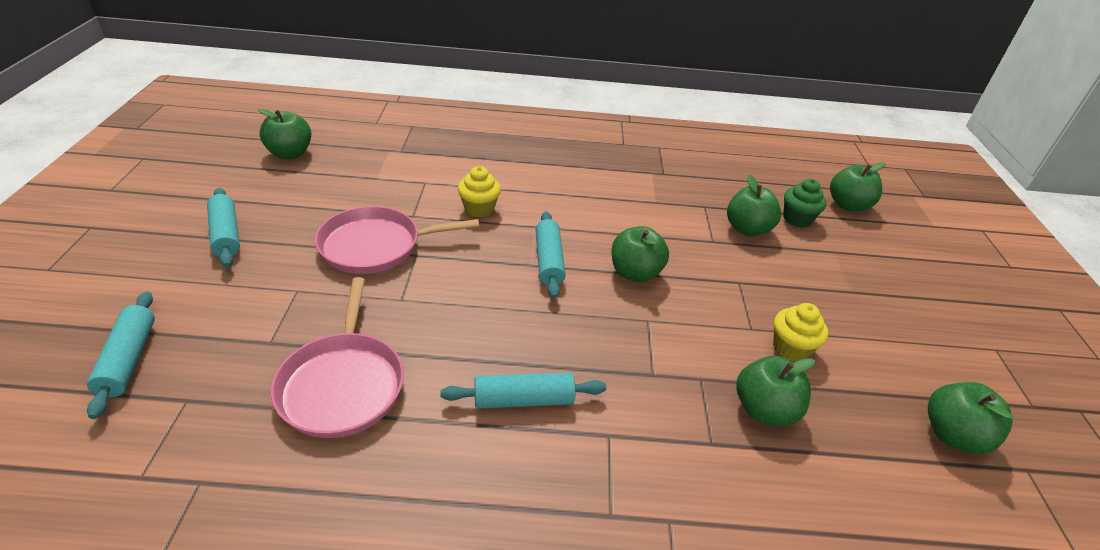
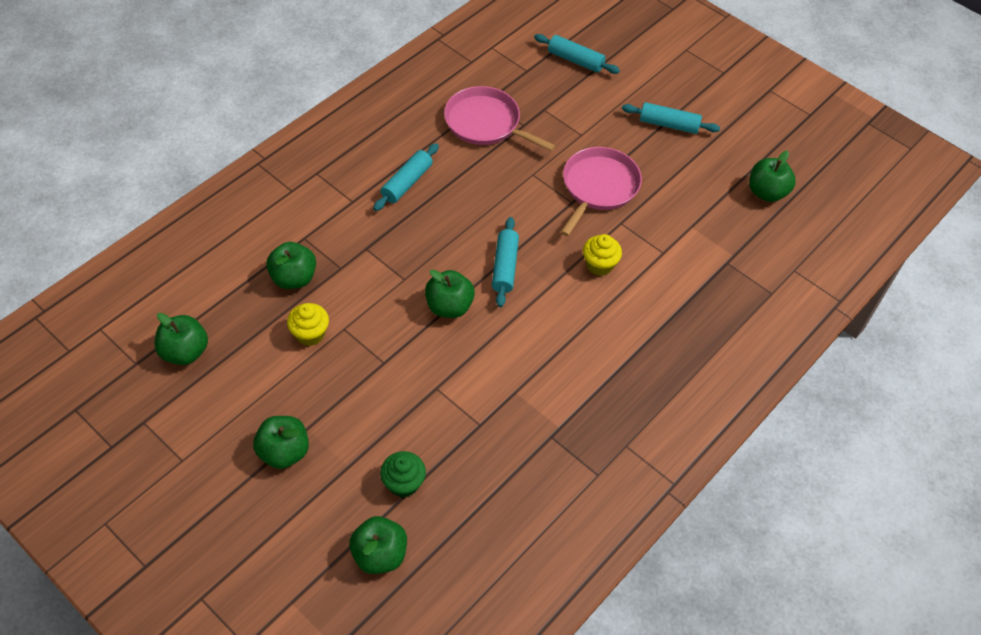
camera: 130 degrees right, 15 degrees up
(549, 261) = (504, 267): turquoise rolling pin -> turquoise rolling pin turned 60 degrees clockwise
(747, 229) = (427, 428): green apple -> green apple (284, 452)

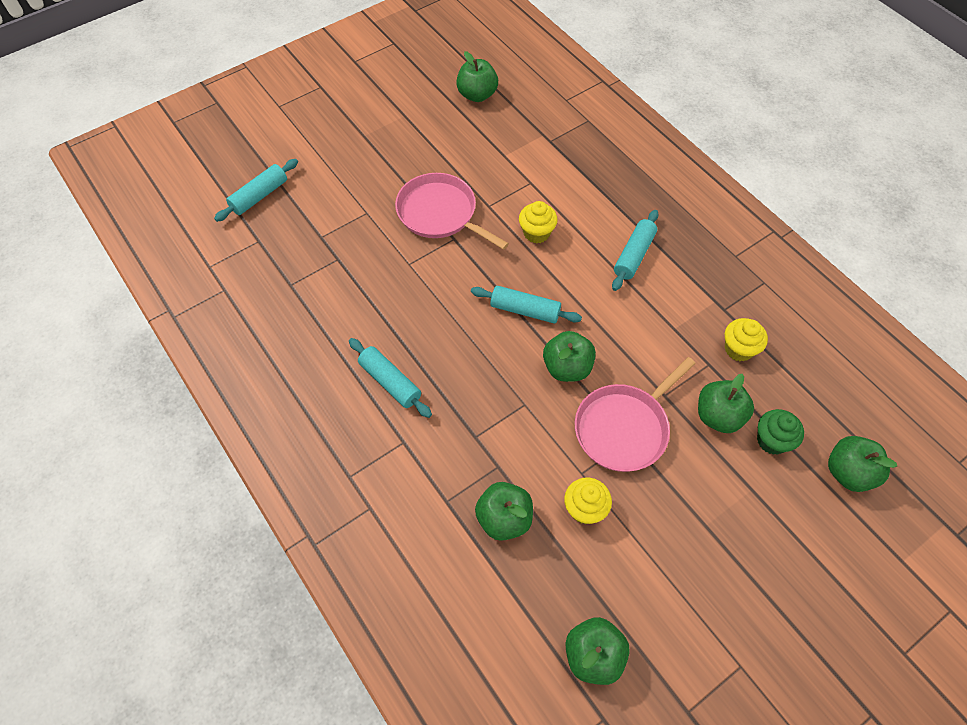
camera: 75 degrees left, 5 degrees up
(284, 452) = (733, 552): green apple -> green apple (718, 416)
(486, 123) = (324, 292): pink pan -> pink pan (624, 428)
(504, 451) = (738, 349): none -> yellow cupcake
(668, 125) = (375, 142): turquoise rolling pin -> turquoise rolling pin (634, 255)

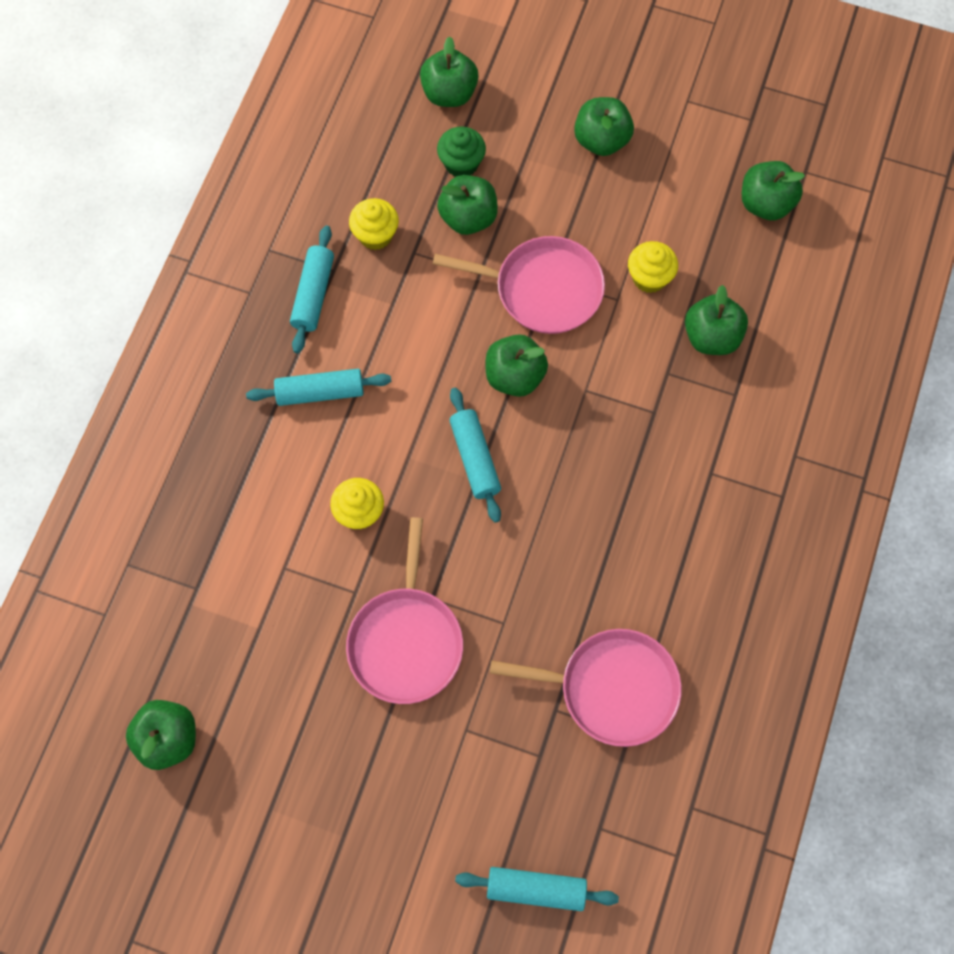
camera: 125 degrees left, 10 degrees up
(323, 293) = (612, 688): none -> pink pan
(390, 382) = (660, 533): turquoise rolling pin -> turquoise rolling pin (313, 294)
(737, 561) = (601, 140): none -> green apple

